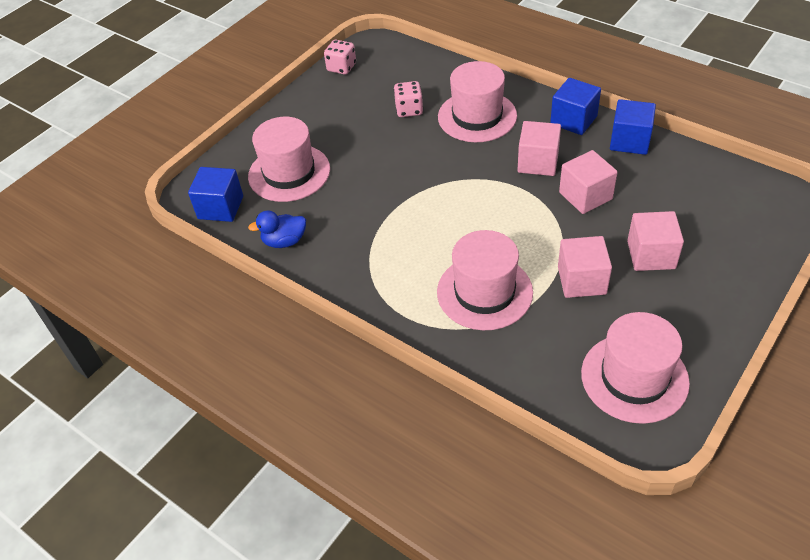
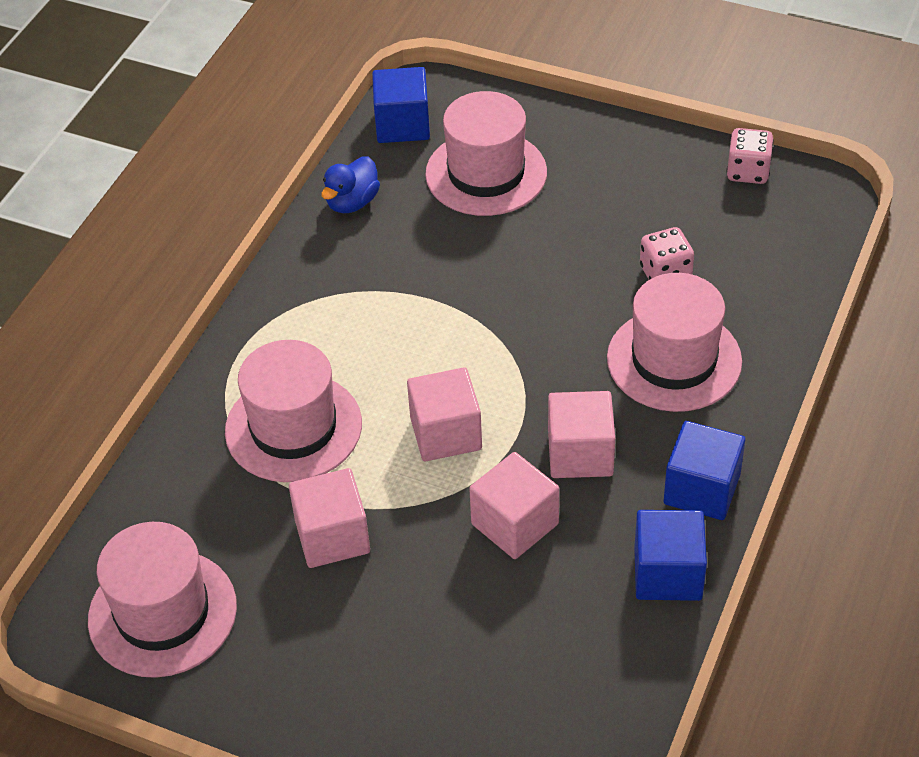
camera: 75 degrees right, 0 degrees up
(284, 241) = (352, 202): blue duck -> blue duck turned 120 degrees counterclockwise
(651, 255) = (399, 619): pink cube -> pink cube (446, 433)

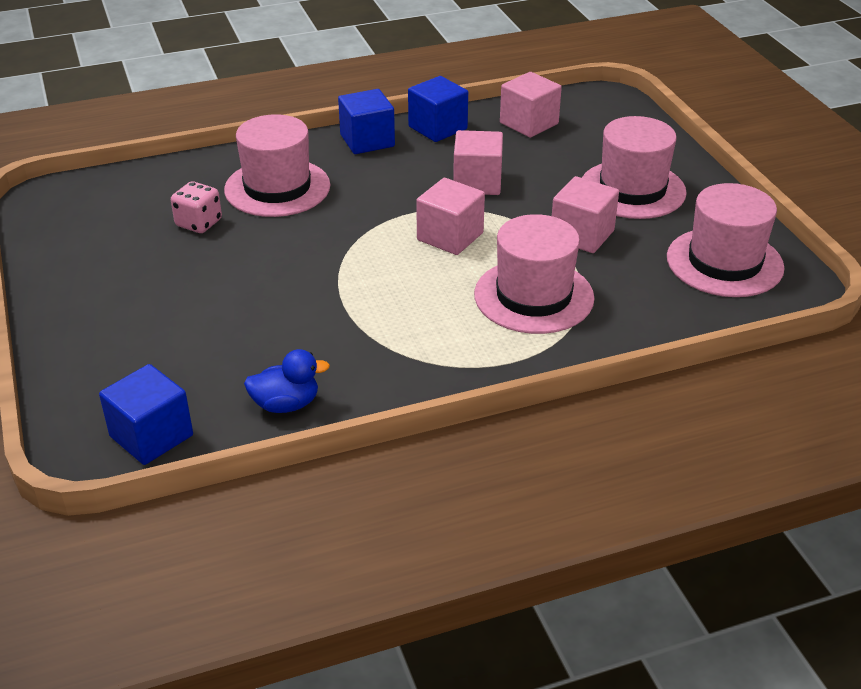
camera: 135 degrees left, 10 degrees down
(486, 173) = (171, 352): pink hat -> pink hat (632, 190)
(580, 453) = (396, 185): pink cube -> pink cube (529, 123)
(748, 171) = (46, 236): pink dice -> none

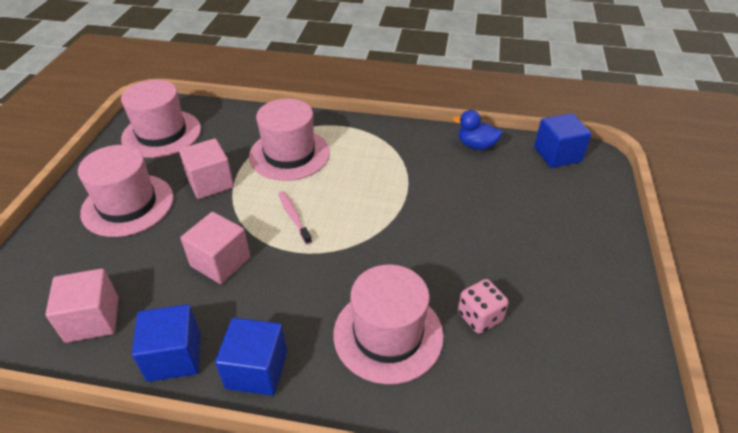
camera: 150 degrees left, 5 degrees up
(450, 236) = (294, 217): pink cube -> pink toothbrush

